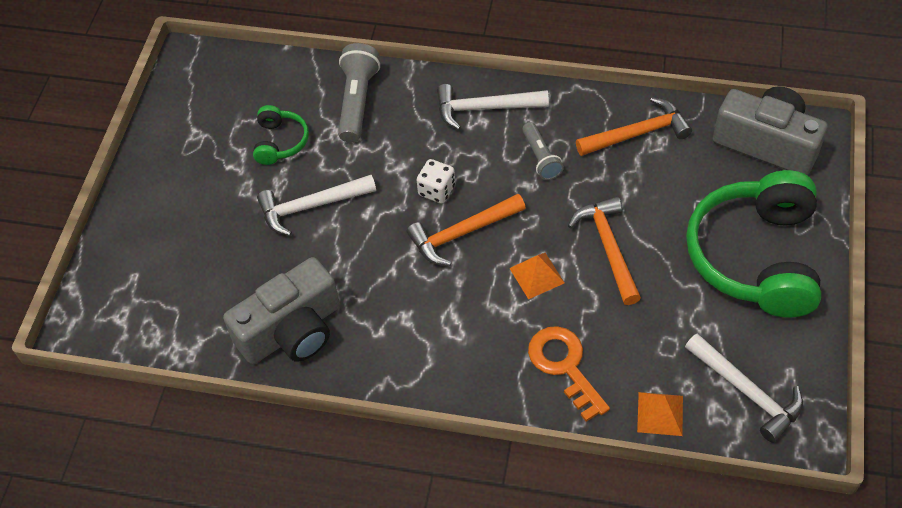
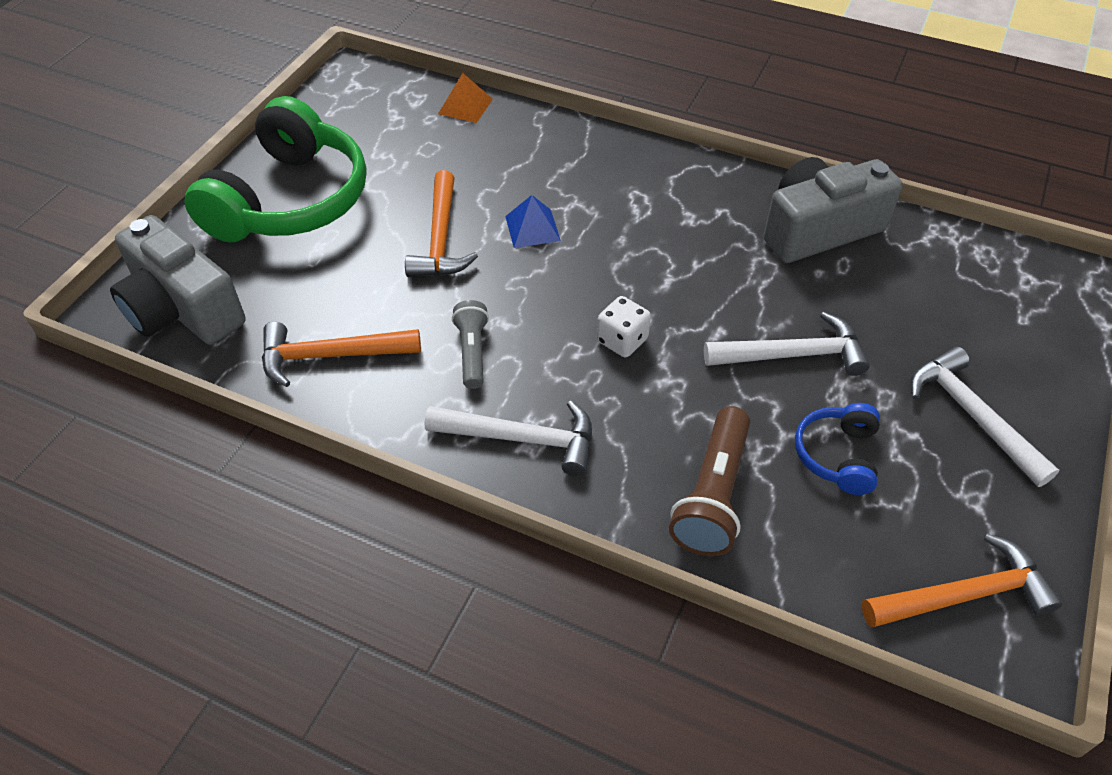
camera: 170 degrees left, 5 degrees down
(280, 142) = (837, 455): green headphones -> blue headphones
(357, 102) = (712, 495): grey flashlight -> brown flashlight
(462, 233) = (603, 285): orange hammer -> orange hammer (963, 595)
(536, 275) = (532, 228): orange pyramid -> blue pyramid
(564, 366) = (537, 151): orange key -> none
(746, 391) = (378, 107): white hammer -> white hammer (972, 416)

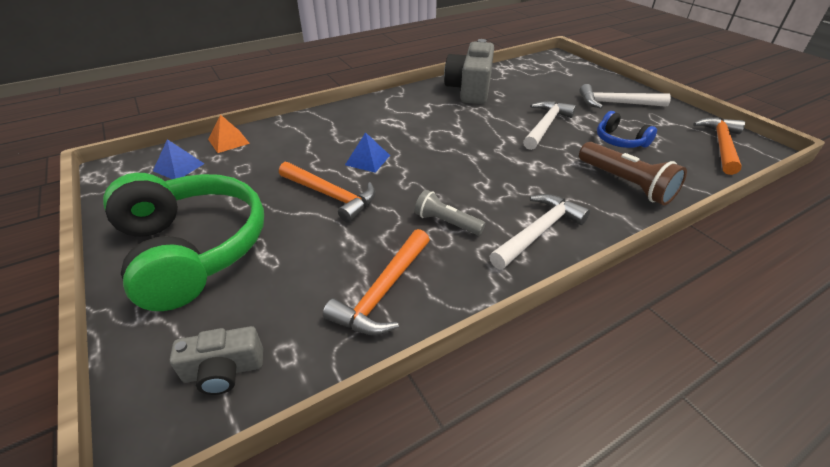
camera: 55 degrees left, 10 degrees down
(182, 309) = (224, 370): grey camera -> grey camera, size x0.53
(391, 107) = (178, 167): none -> blue pyramid
(622, 340) = (490, 166): white dice -> none

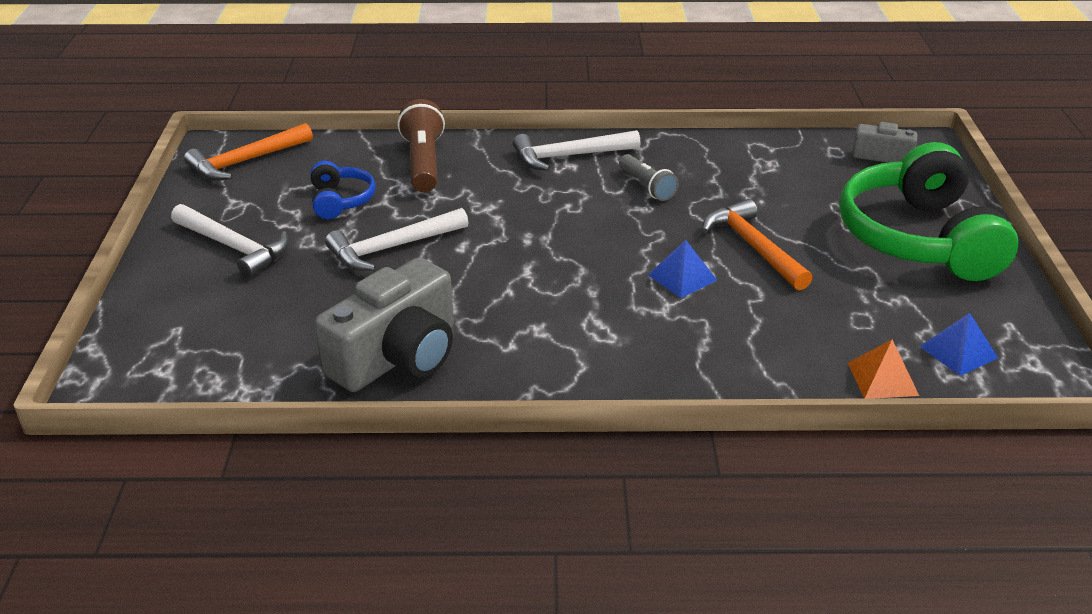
camera: 150 degrees left, 5 degrees down
(384, 291) = (743, 160): orange hammer -> none

